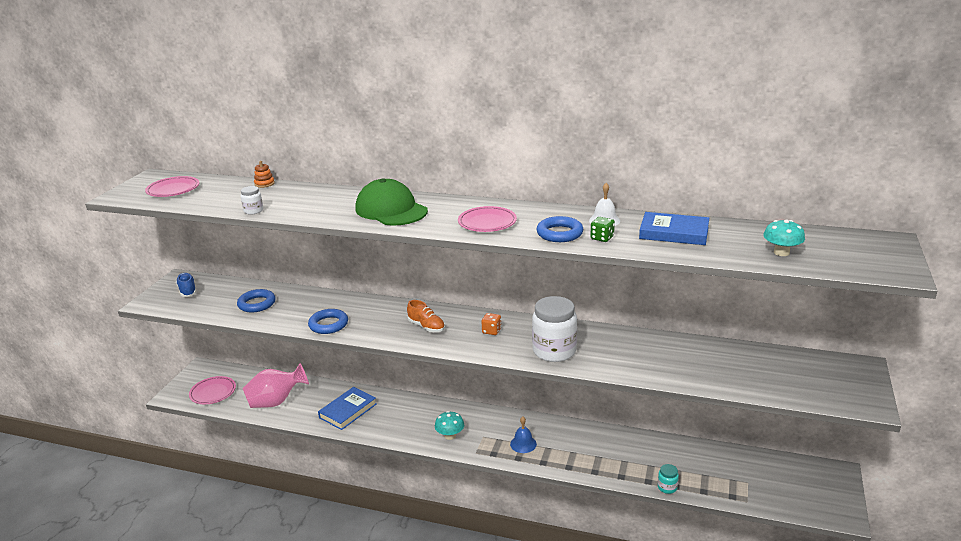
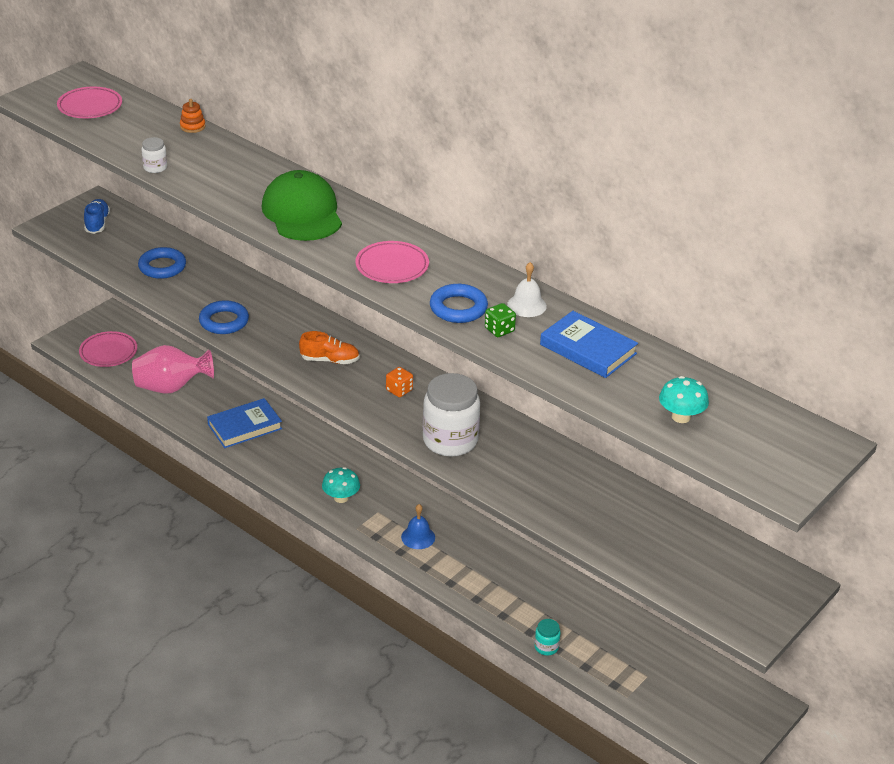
camera: 20 degrees right, 10 degrees up
(426, 327) = (330, 360): orange shoe -> orange shoe turned 60 degrees counterclockwise

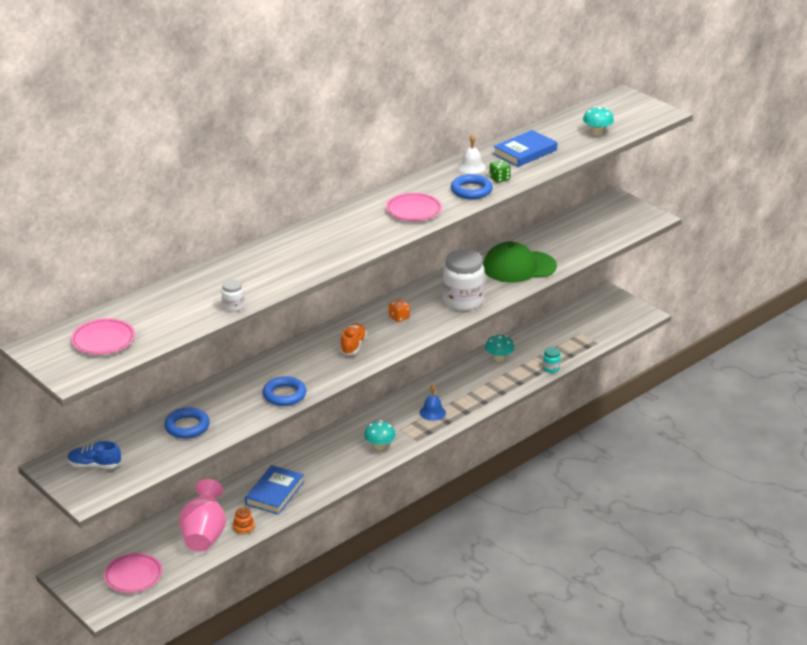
camera: 80 degrees left, 5 degrees down
(192, 126) = (165, 287): orange stacking toy -> orange stacking toy (243, 527)
(245, 426) = (275, 493): blue book -> blue book turned 45 degrees clockwise
(302, 213) = (328, 242): green cap -> green cap (519, 267)
(557, 592) = (499, 358): none -> turquoise mushroom

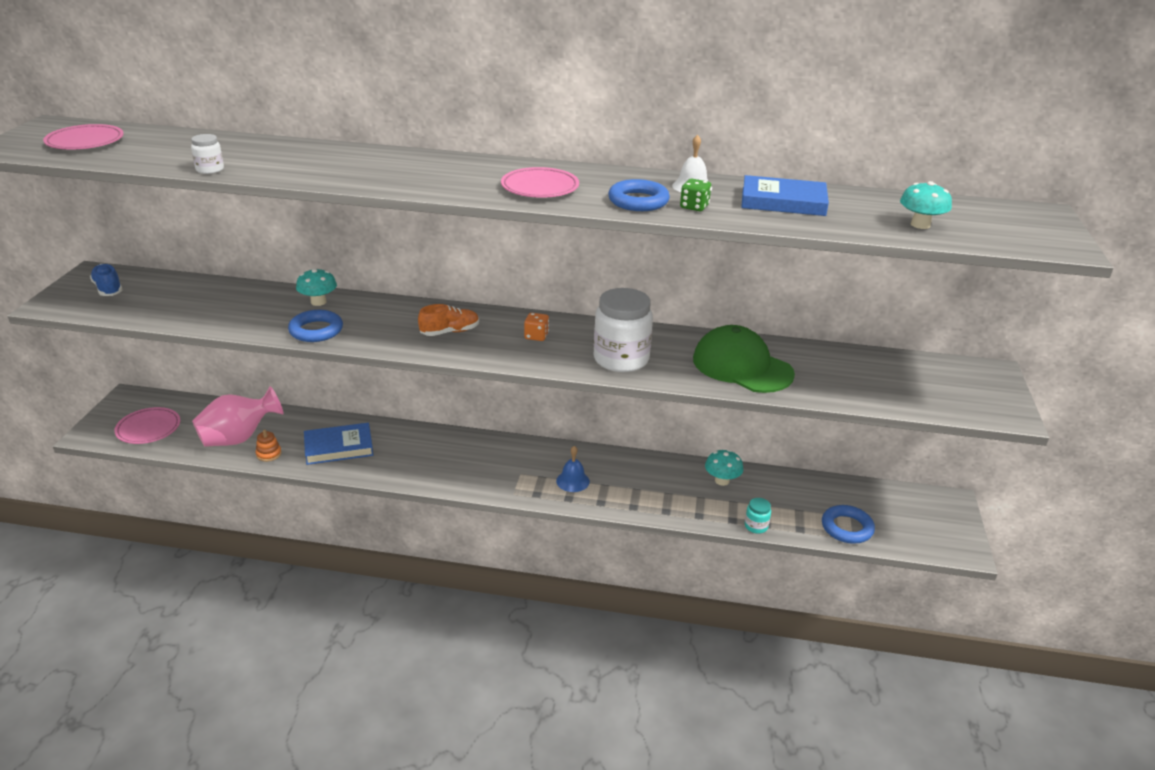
camera: 50 degrees right, 0 degrees up
(187, 426) = (211, 305): blue ring -> blue ring (847, 528)
(380, 446) = (478, 474): turquoise mushroom -> turquoise mushroom (318, 302)

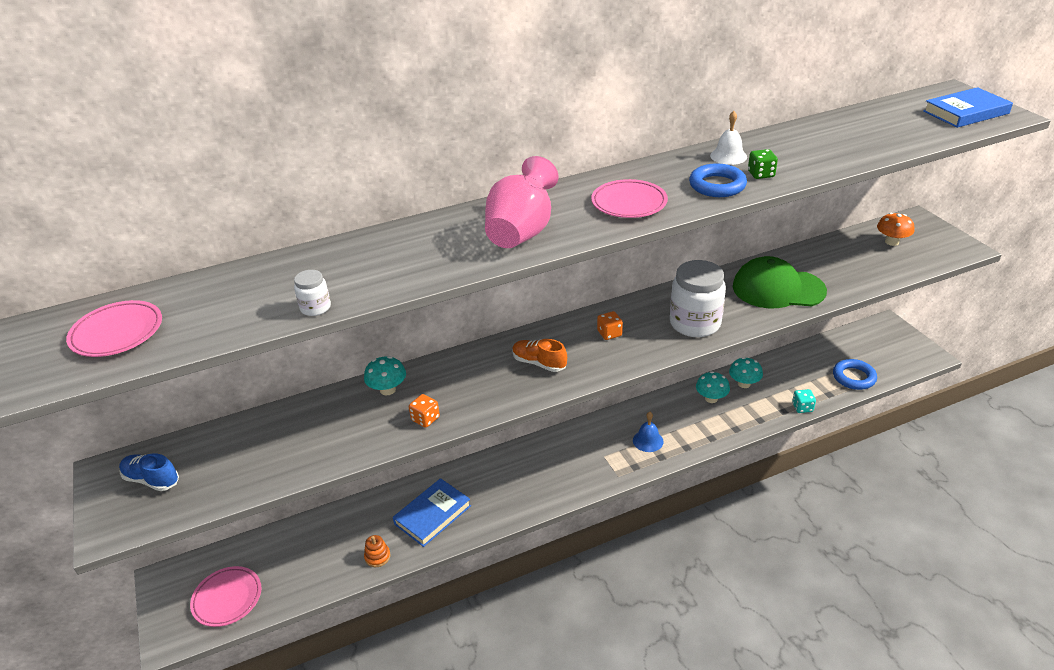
camera: 30 degrees left, 5 degrees up
(238, 438) = (331, 558): pink vase -> pink vase (521, 233)
(316, 330) = (425, 419): blue ring -> orange dice
(450, 332) = (539, 363): orange shoe -> orange shoe turned 90 degrees counterclockwise
(756, 526) = (802, 407): turquoise jar -> turquoise dice
(783, 202) = (805, 145): blue book -> blue book (966, 112)
(920, 225) = (911, 130): turquoise mushroom -> turquoise mushroom (711, 398)
(929, 378) = (891, 242): none -> orange mushroom

